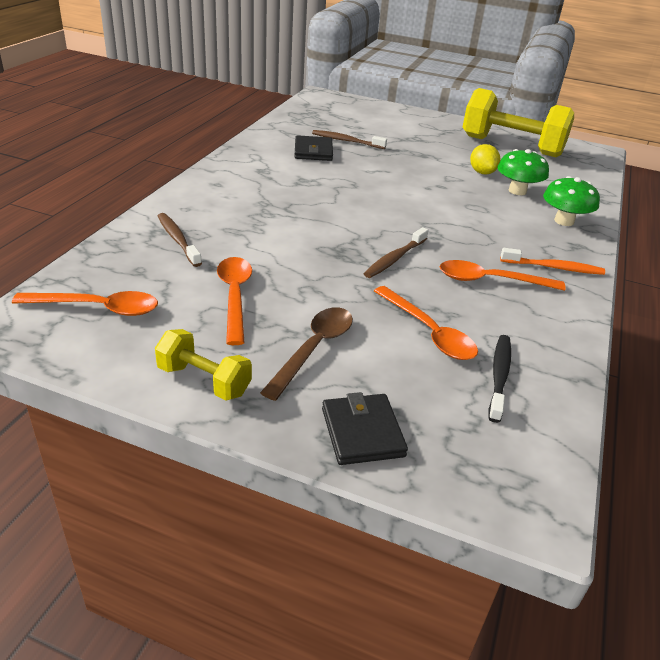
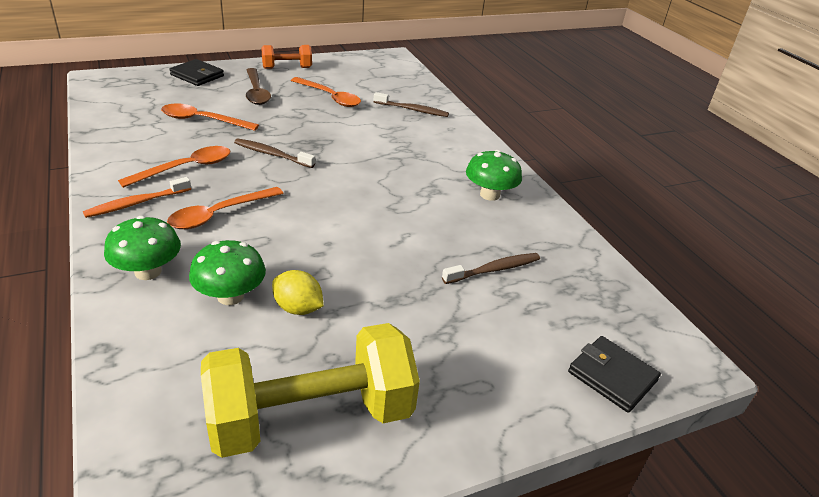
camera: 135 degrees right, 0 degrees up
(97, 308) = (377, 72): orange spoon -> orange spoon (219, 214)
(204, 380) = (287, 68): yellow dumbbell -> orange dumbbell
(270, 162) = (489, 195): none -> green mushroom
(313, 151) = (489, 231): black wallet -> black wallet (612, 376)
(395, 259) = (272, 154): brown toothbrush -> brown toothbrush turned 60 degrees counterclockwise
(499, 376) = (143, 115): black toothbrush -> none

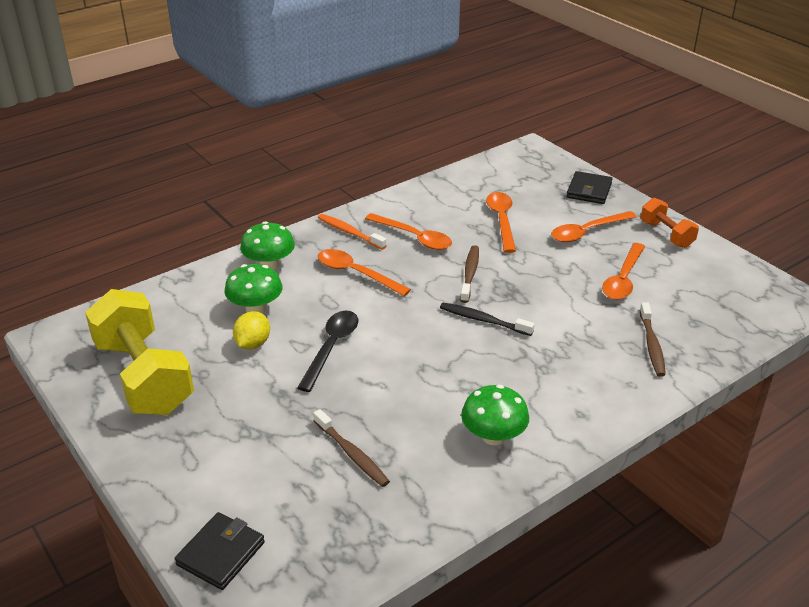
camera: 80 degrees right, 0 degrees up
(256, 92) = (587, 232): brown spoon -> orange spoon
(336, 253) = (331, 347): none -> black spoon
(344, 164) = (483, 320): none -> black toothbrush

